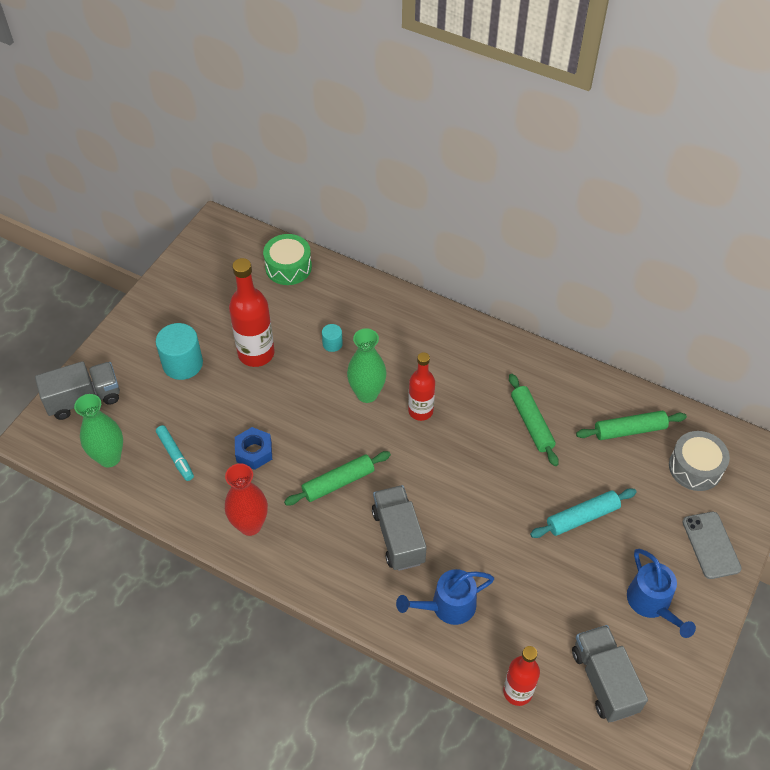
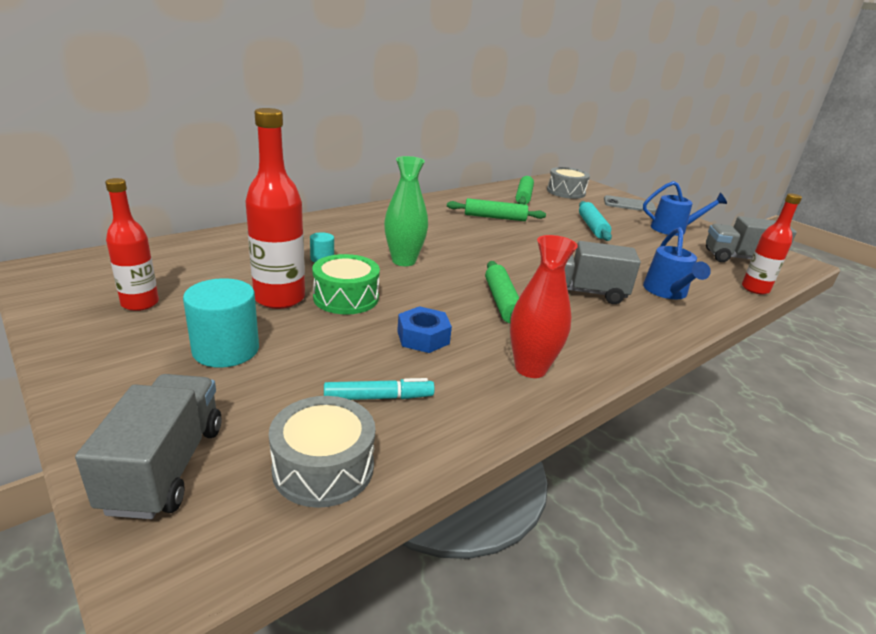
camera: 70 degrees left, 25 degrees down
(109, 457) = (323, 467): green vase -> grey drum
(288, 267) = (186, 251): green drum -> green drum (346, 298)
(420, 411) = (446, 247): red bottle -> red bottle (140, 303)

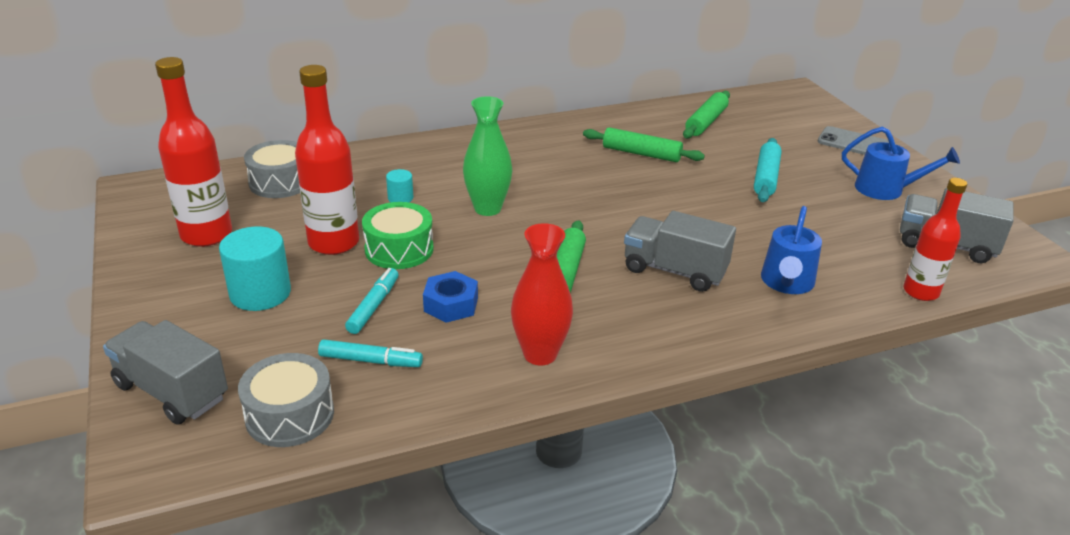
camera: 20 degrees right, 5 degrees up
(140, 303) = (206, 235): red bottle -> red bottle, size x1.52
(165, 467) = (171, 392): grey truck -> grey truck turned 75 degrees counterclockwise
(351, 348) = (373, 306): none -> turquoise marker
(566, 192) = (775, 116): grey drum -> grey drum (280, 182)

